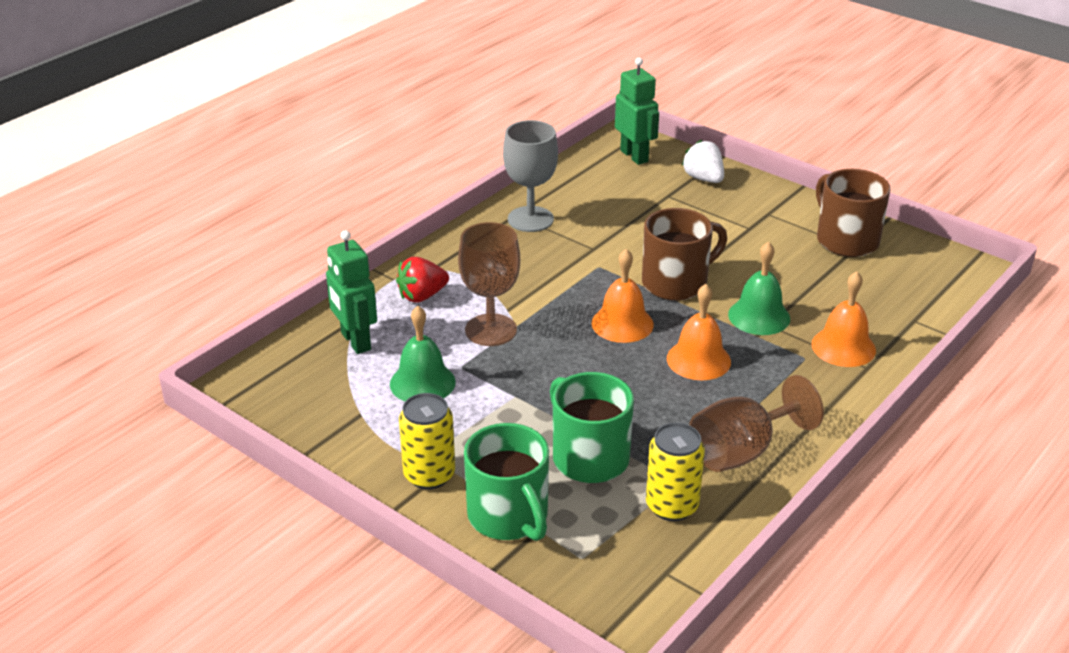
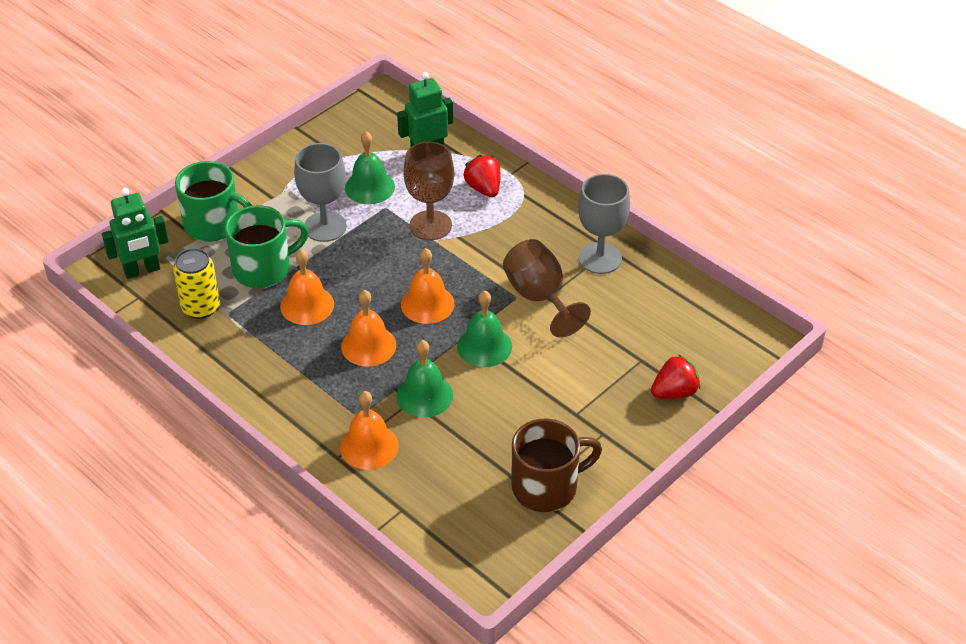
camera: 95 degrees right, 10 degrees up
(429, 475) = (266, 189): yellow can -> none
(502, 413) = (325, 227): none -> grey goblet
(509, 517) = (214, 225): green mug -> green mug turned 135 degrees counterclockwise
(634, 156) = (722, 343): green robot -> green robot (142, 270)
(645, 413) = (307, 305): none -> orange bell
(676, 283) = (484, 346): brown mug -> green bell
(703, 179) = (674, 392): white strawberry -> red strawberry
(742, 451) = (249, 355): brown goblet -> brown goblet (539, 297)

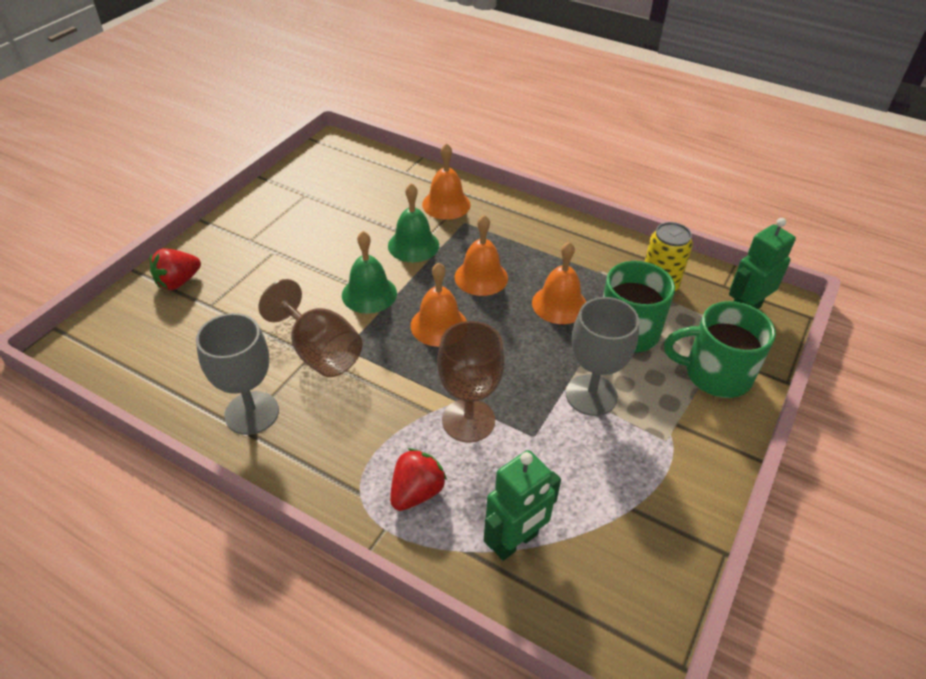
camera: 165 degrees right, 0 degrees up
(369, 187) = (567, 464): green bell -> none
(484, 188) = (416, 492): red strawberry -> red strawberry turned 105 degrees counterclockwise
(547, 487) = (295, 199): brown mug -> none

